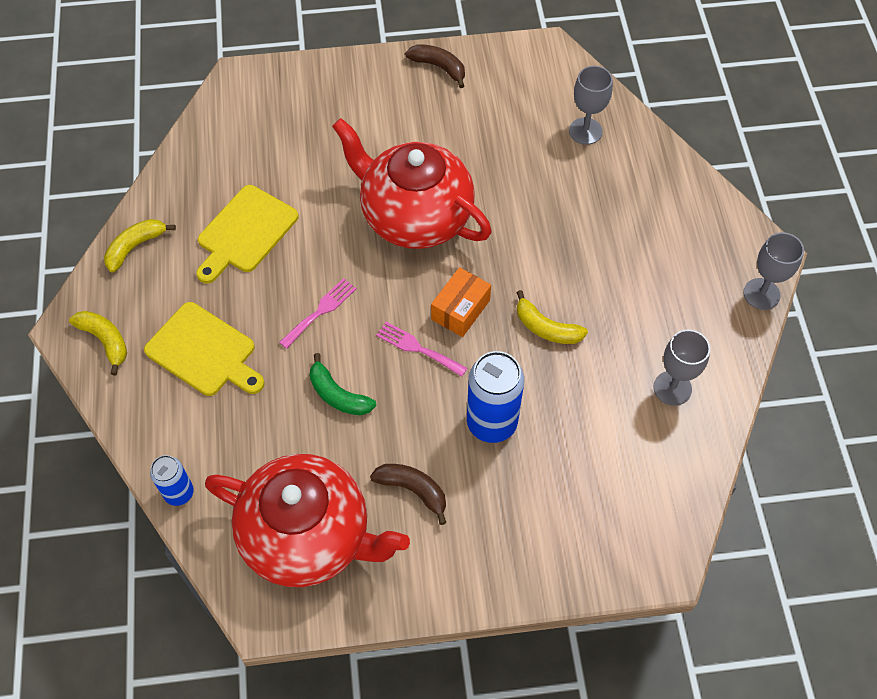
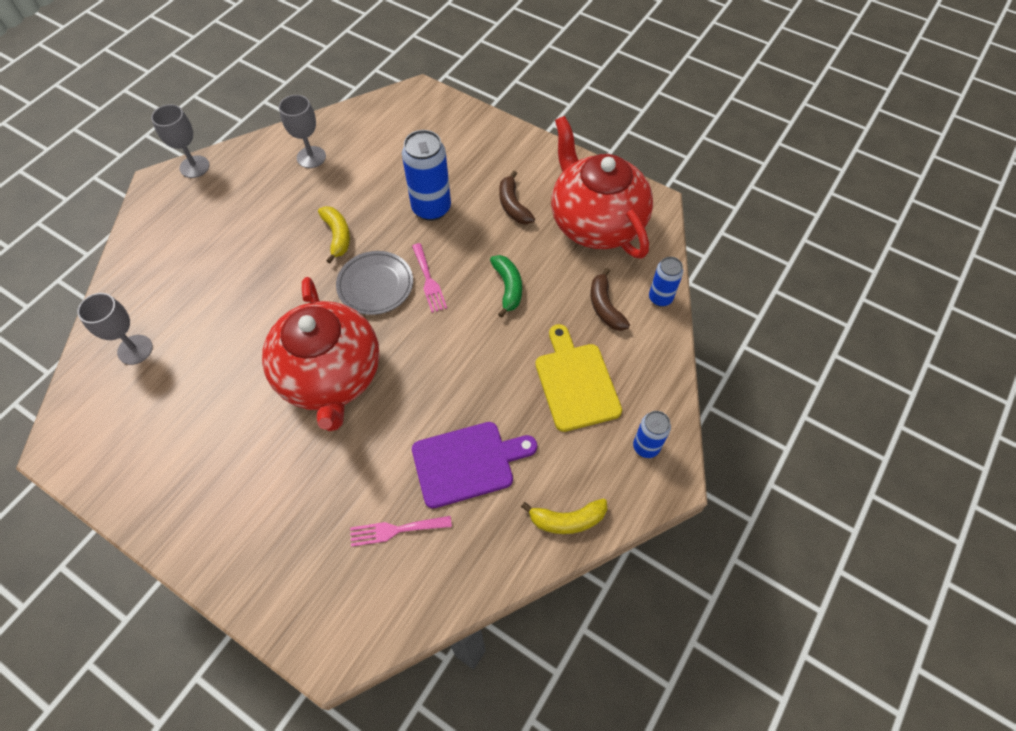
camera: 140 degrees left, 0 degrees up
(105, 341) = (646, 447): yellow banana -> blue can
(245, 232) = (467, 463): yellow cutting board -> purple cutting board
(320, 311) = (468, 353): pink fork -> pink fork (395, 530)
(439, 67) = (156, 506): brown banana -> brown banana (605, 307)
(460, 310) = (375, 285): orange box -> grey plate

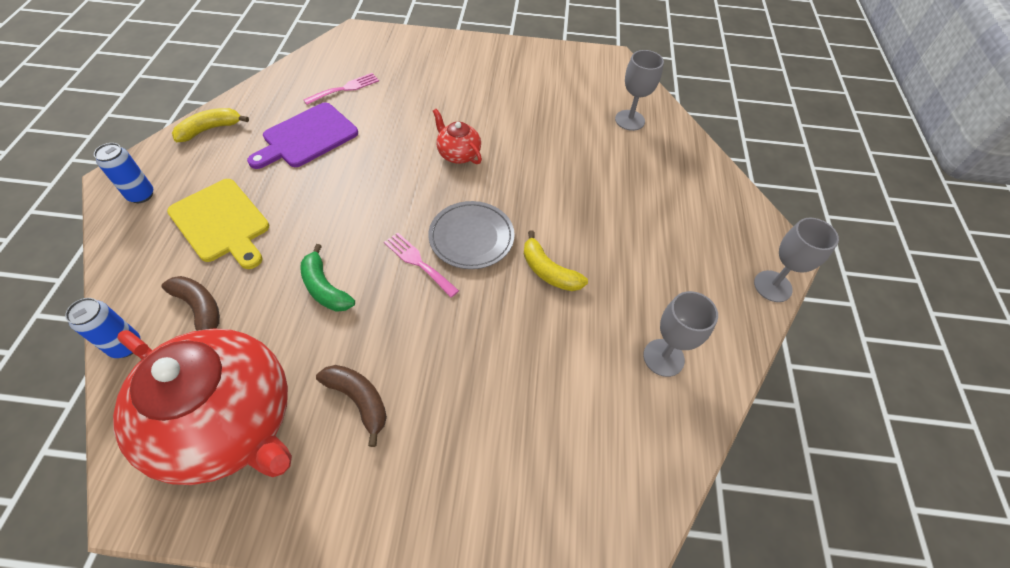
camera: 150 degrees right, 5 degrees down
(330, 376) = (458, 154): red teapot -> red teapot, size x0.43
(431, 208) = (465, 350): blue can -> none

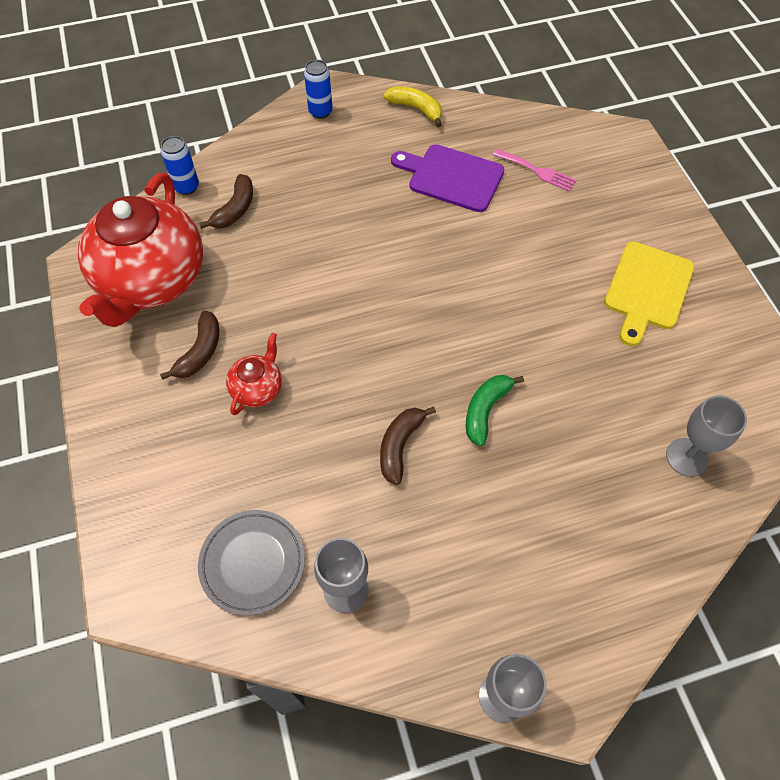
camera: 70 degrees right, 5 degrees up
(221, 223) = (321, 175): yellow cutting board -> yellow cutting board (647, 289)
(325, 288) = (292, 277): green banana -> green banana (485, 410)
(418, 262) = (353, 331): pink fork -> none
(458, 154) = (510, 305): red teapot -> red teapot (257, 388)
(471, 237) = (405, 362): grey plate -> grey plate (252, 563)
(548, 271) = (400, 446): yellow banana -> brown banana

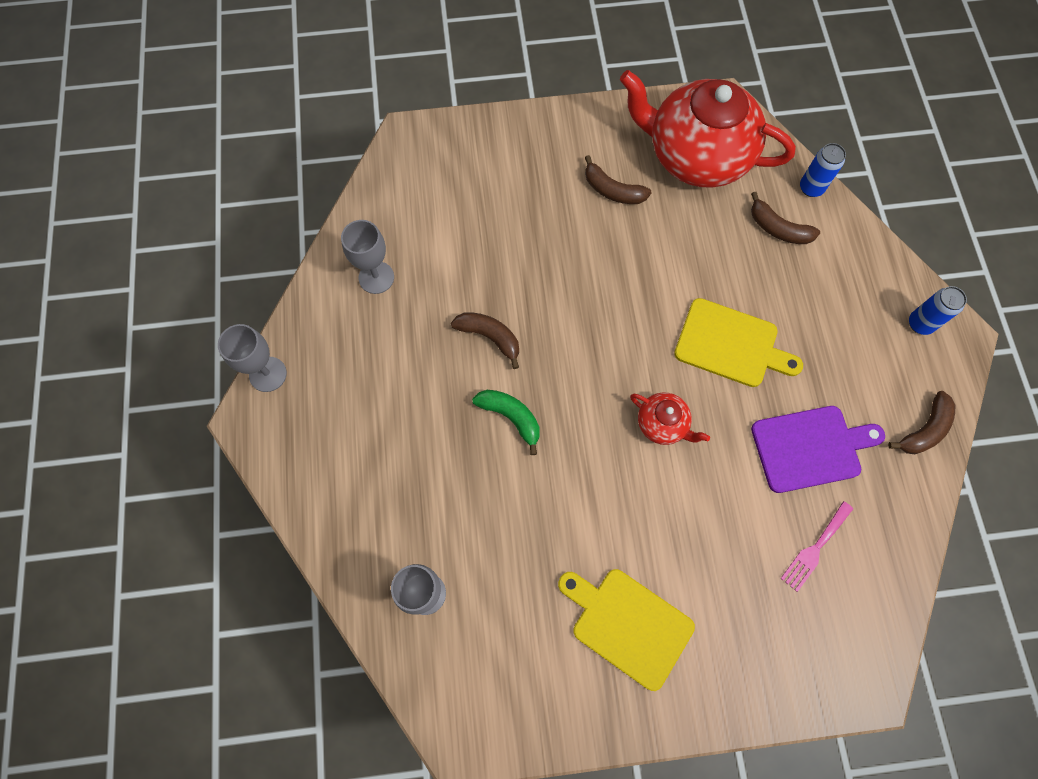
camera: 100 degrees right, 10 degrees up
(252, 563) = (413, 216): grey plate -> none
(257, 388) = (568, 232): red teapot -> red teapot (662, 424)
(366, 237) = (731, 344): none -> yellow cutting board
(416, 109) = (924, 429): yellow banana -> brown banana
(451, 177) = (810, 448): purple cutting board -> purple cutting board turned 45 degrees clockwise

